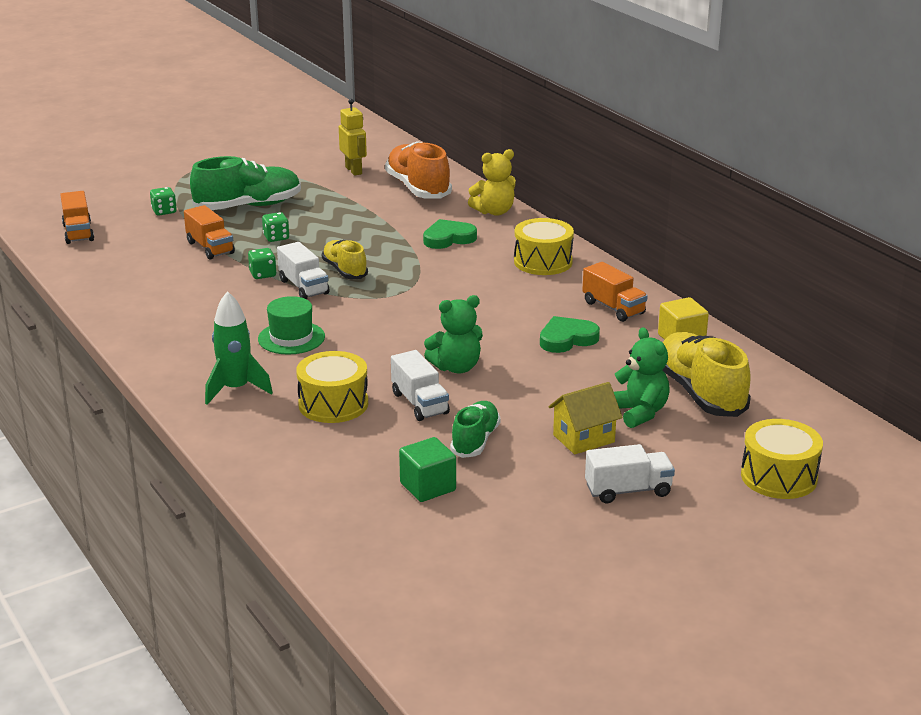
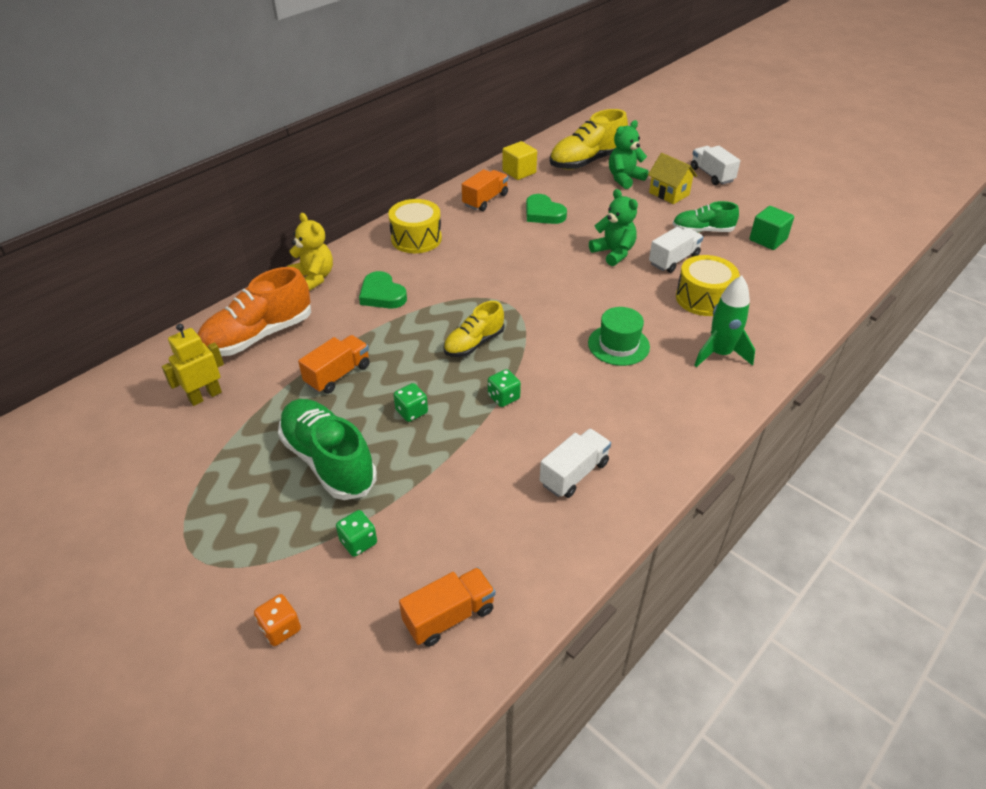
camera: 105 degrees left, 15 degrees up
(121, 188) = (280, 628): none -> orange dice
(210, 248) = (454, 459): orange truck -> orange truck (338, 375)
(303, 287) = (519, 362): white truck -> white truck (574, 473)
(778, 477) = (661, 135): yellow drum -> none

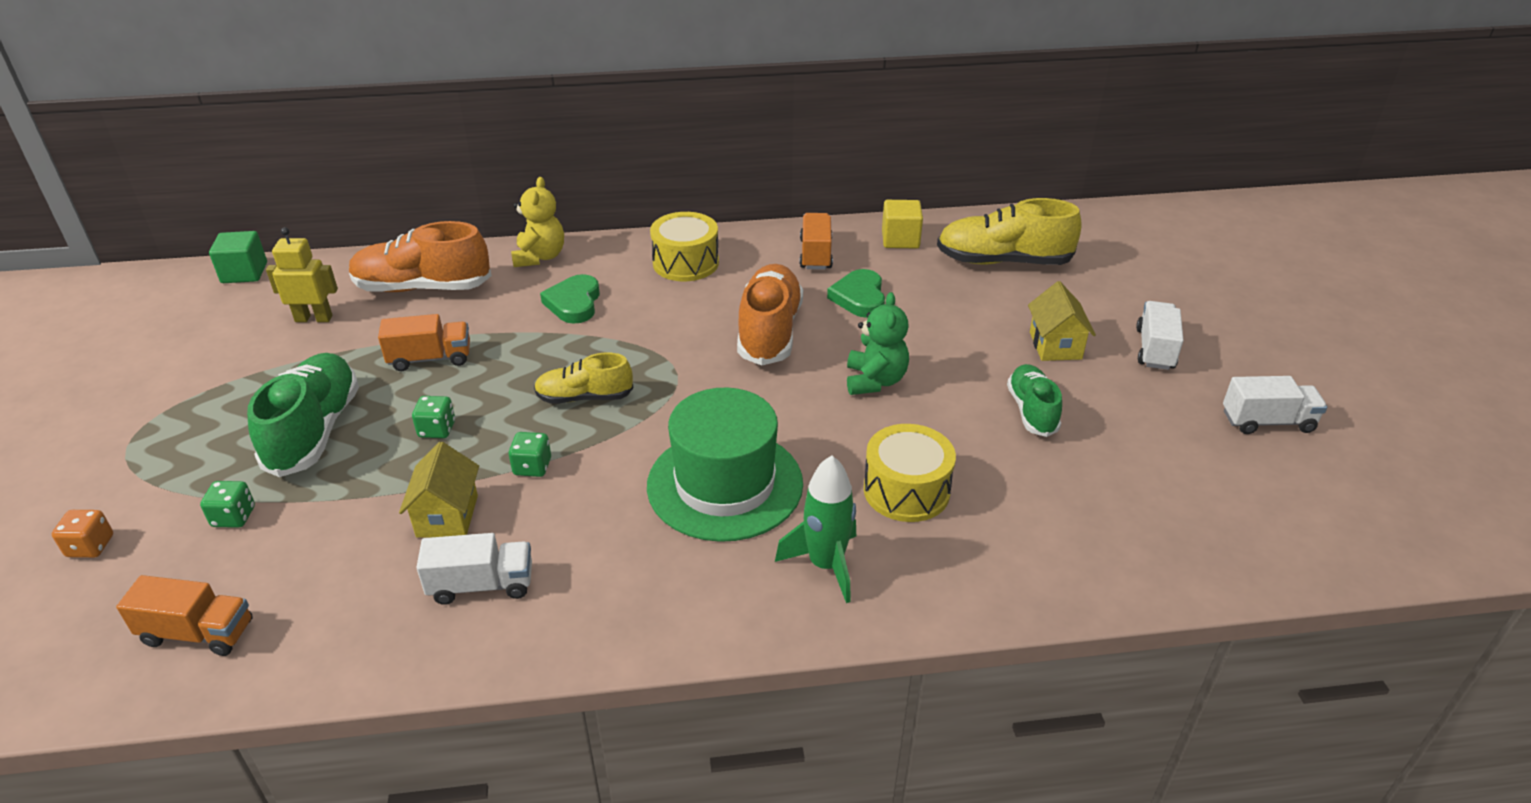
camera: 40 degrees right, 5 degrees down
(485, 200) = (816, 254): orange truck -> orange truck turned 75 degrees counterclockwise
(497, 453) = (447, 516): none -> yellow house
(523, 254) = (769, 331): none -> orange shoe
(618, 345) = (725, 484): green hat -> green hat, size x1.76
(624, 179) = (1022, 302): green teddy bear -> none
(674, 260) = (938, 426): white truck -> white truck (1267, 422)
(702, 231) = (1032, 411): green shoe -> green shoe turned 45 degrees clockwise
(768, 240) = (1110, 467): green cube -> green cube (244, 273)

